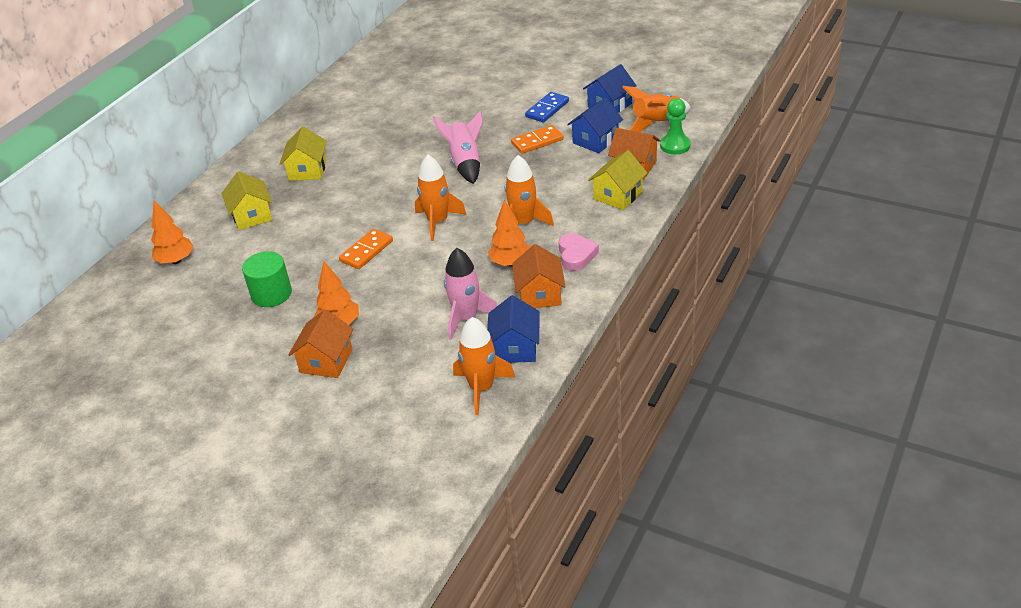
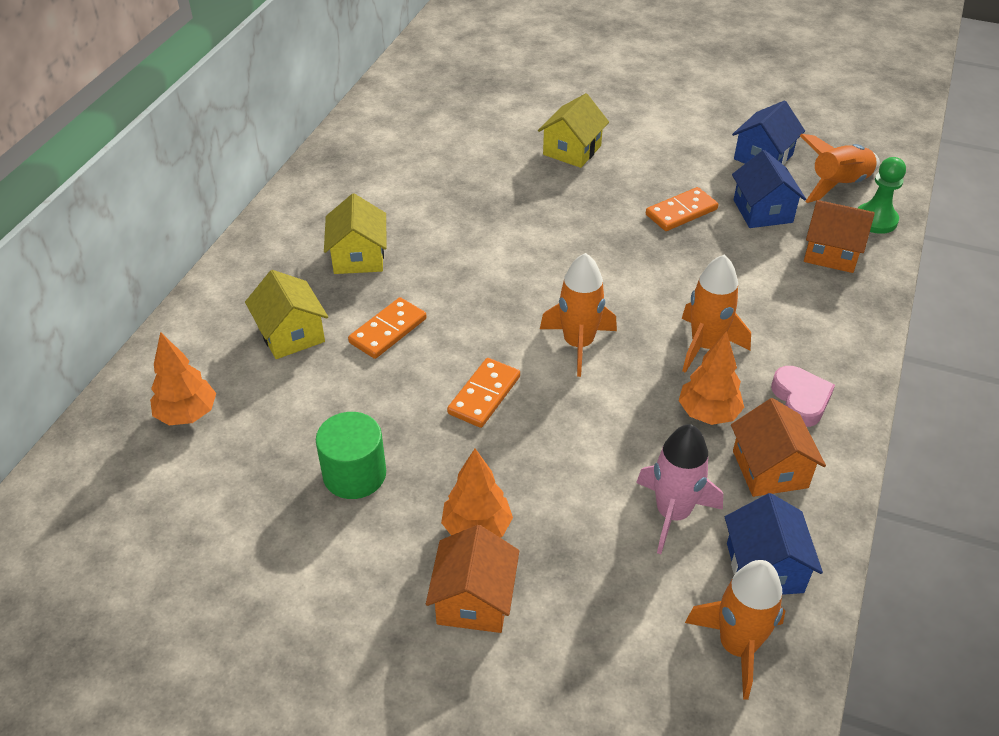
camera: 10 degrees left, 5 degrees up
(315, 214) = (388, 330): none -> orange domino
(465, 163) = (589, 246): pink rocket -> none
(547, 109) = (678, 162): blue domino -> none
(595, 140) = (762, 211): blue house -> blue house turned 45 degrees counterclockwise
(618, 195) = (825, 299): yellow house -> yellow house (572, 150)

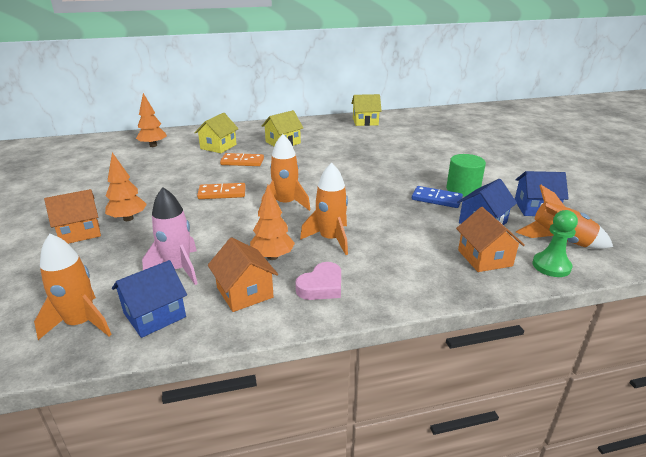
camera: 55 degrees right, 15 degrees down
(354, 474) = (144, 183): green cylinder -> green cylinder (463, 189)
(572, 150) = (435, 159): yellow house -> yellow house (365, 121)
(681, 212) = (436, 199): orange domino -> blue domino
(770, 469) = (244, 292): orange house -> orange house turned 75 degrees counterclockwise

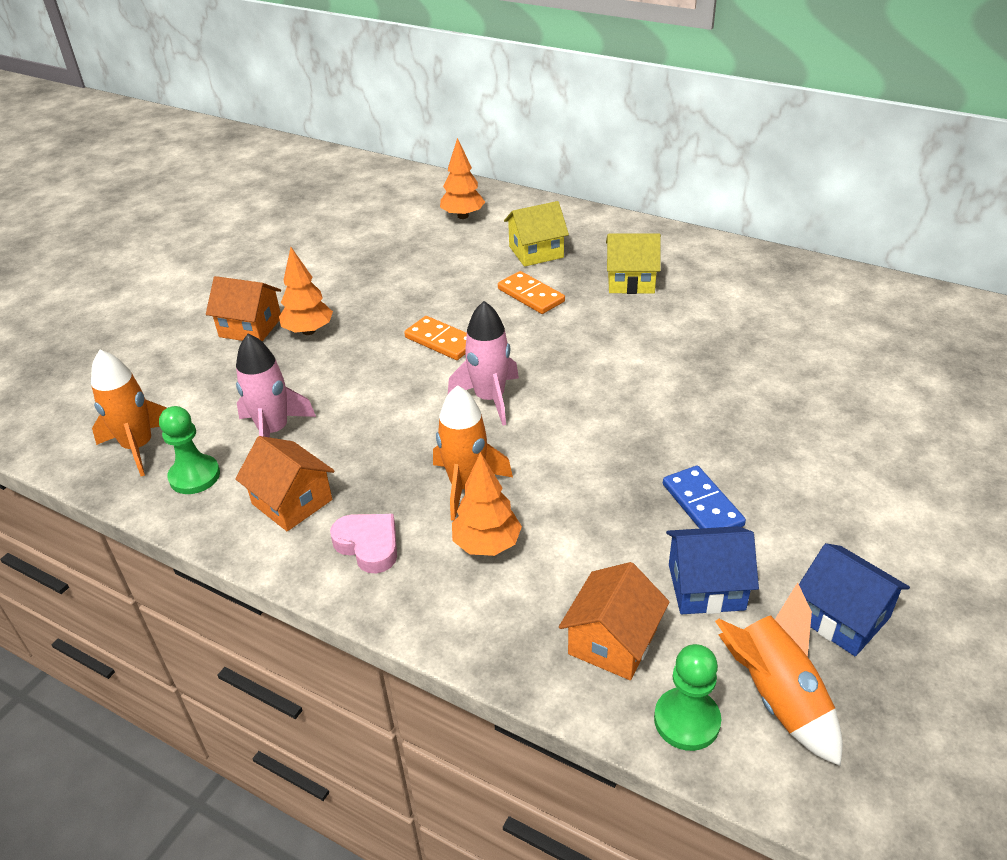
camera: 45 degrees right, 10 degrees up
(154, 315) = (194, 476): blue house -> green pawn
(244, 292) = (292, 502): orange house -> orange house turned 60 degrees counterclockwise
(272, 257) = (374, 471): orange tree -> orange tree (487, 544)
(286, 204) = (489, 398): orange rocket -> pink rocket
(321, 286) = (368, 545): pink heart -> pink heart turned 135 degrees counterclockwise
(365, 121) = (826, 288): yellow house -> none
(463, 189) = (775, 511): green cylinder -> none

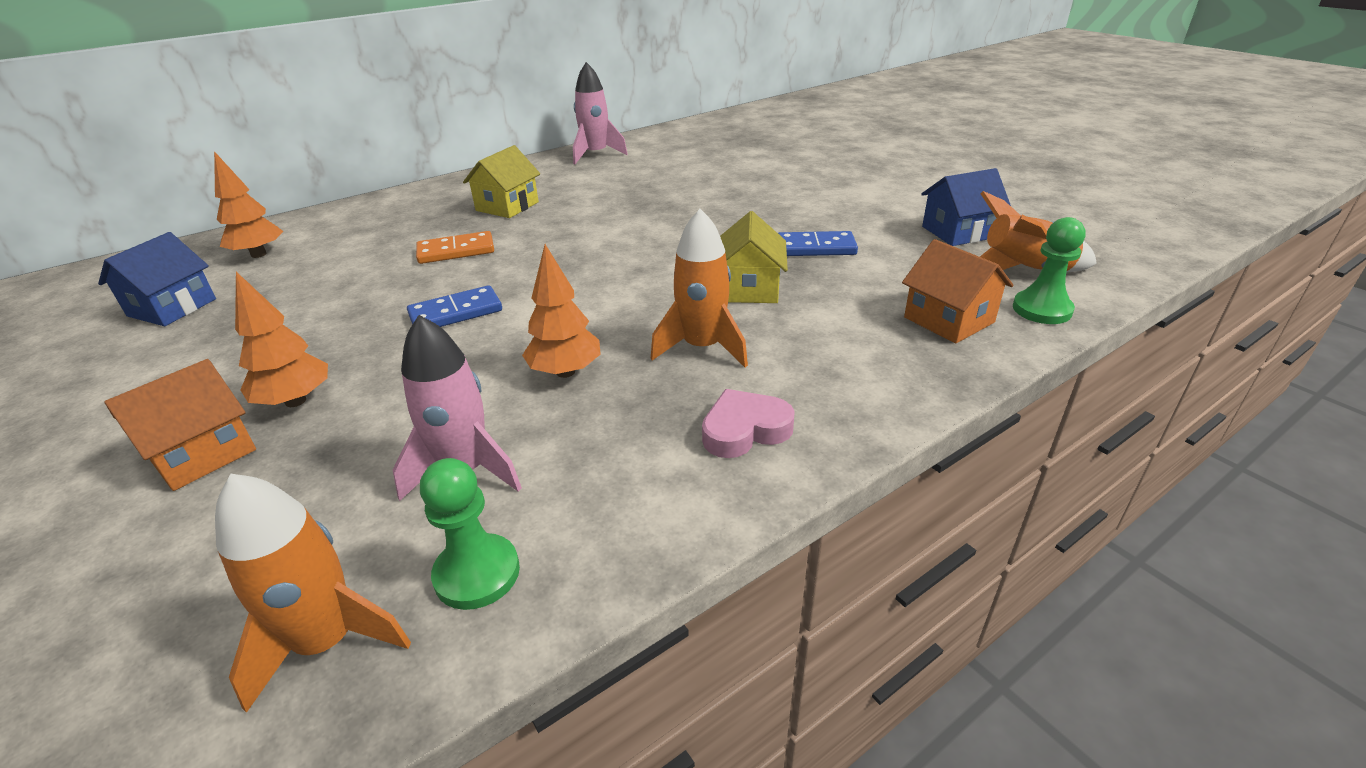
camera: 65 degrees left, 5 degrees down
(292, 502) = (621, 478): orange house -> none
(441, 341) = (456, 313): orange domino -> blue domino
(487, 544) = (795, 354): orange tree -> orange tree (565, 372)
(489, 398) = (584, 306): pink rocket -> pink rocket (596, 154)
(536, 252) = (392, 233): yellow house -> yellow house (749, 288)
(706, 587) = (906, 268): blue house -> blue house (172, 307)

